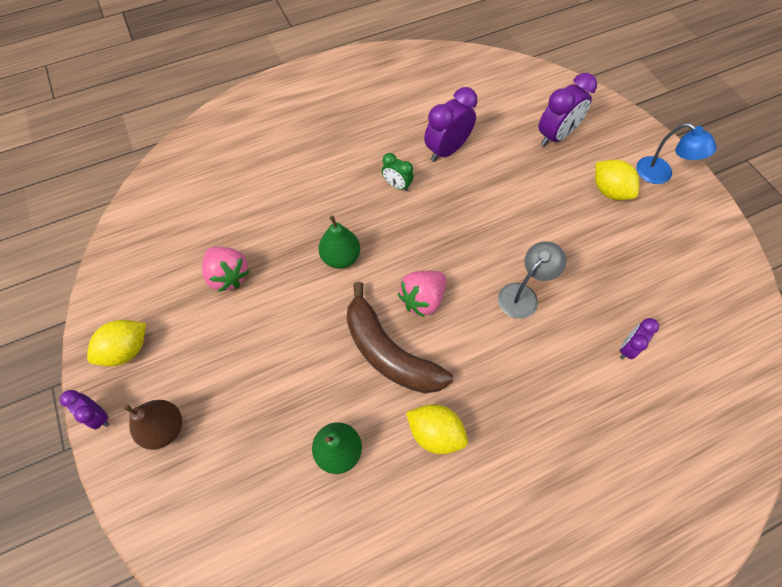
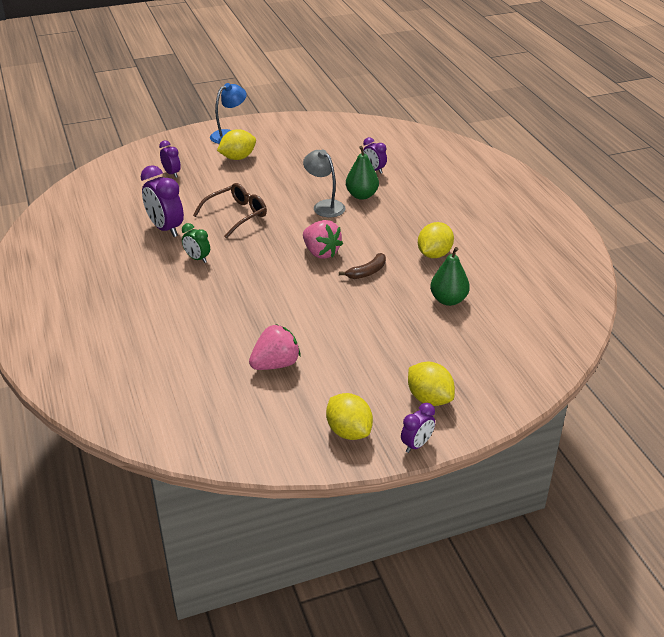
camera: 85 degrees left, 25 degrees down
(164, 428) = (429, 398): brown pear -> yellow lemon
(341, 257) = (270, 294): green pear -> green pear (361, 195)
(388, 352) = (367, 272): brown banana -> brown banana, size x0.47
(397, 185) = (197, 258): green clock -> green clock turned 90 degrees clockwise
(484, 207) = (236, 215): none -> brown glasses
(555, 136) = (171, 173): purple clock -> purple clock, size x0.57

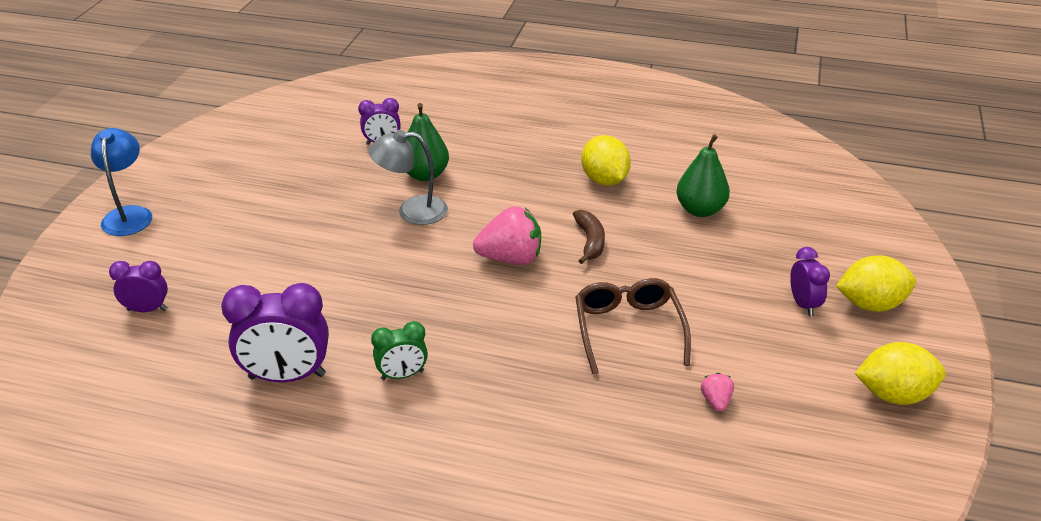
camera: 55 degrees left, 0 degrees up
(236, 215) = (339, 293): brown glasses -> brown glasses (628, 330)
(238, 158) = (198, 231): yellow lemon -> none
(275, 364) = (716, 401): pink strawberry -> pink strawberry, size x0.48
(416, 444) = (947, 351): purple clock -> purple clock (803, 304)

